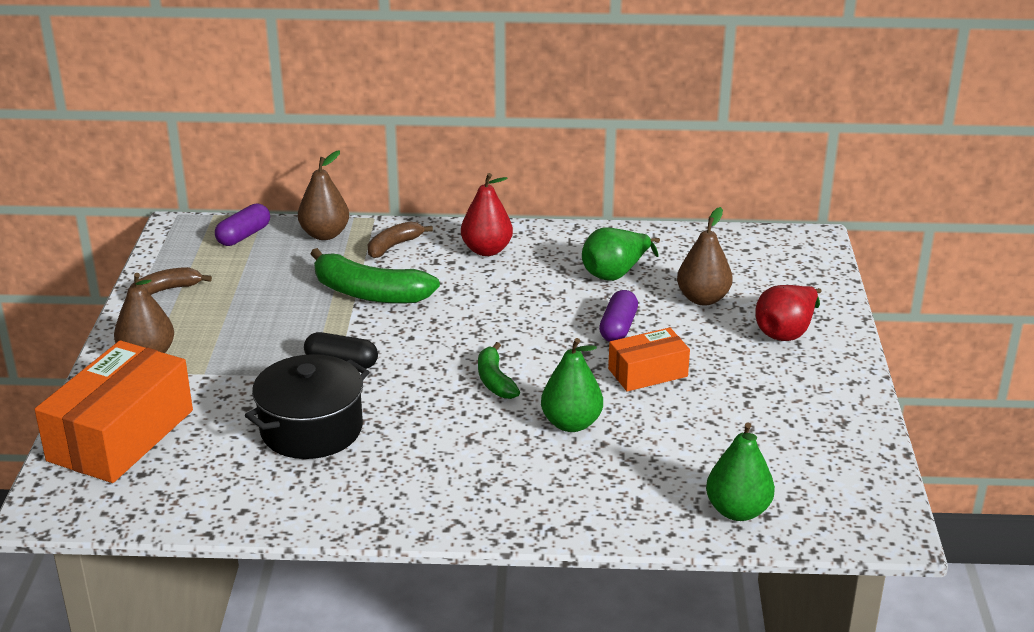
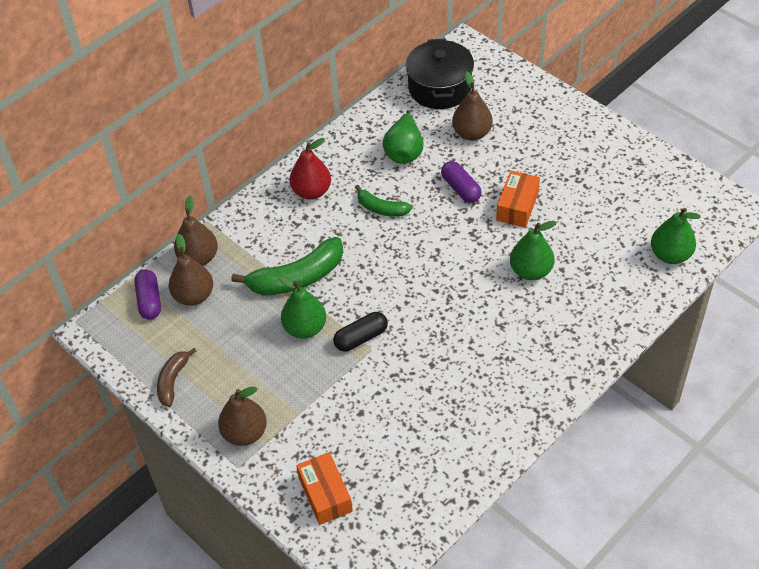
camera: 45 degrees left, 20 degrees up
(121, 435) = (325, 494): orange box -> orange box, size x0.55
(277, 253) = (194, 296): none -> brown pear
(311, 429) = (416, 393): black pot -> black pot (439, 88)
(313, 326) = (305, 328): none -> green pear
(394, 246) = (254, 232): brown banana -> none
(495, 380) = (455, 277): green banana -> green banana (381, 208)
(786, 332) = (540, 123): red pear -> none

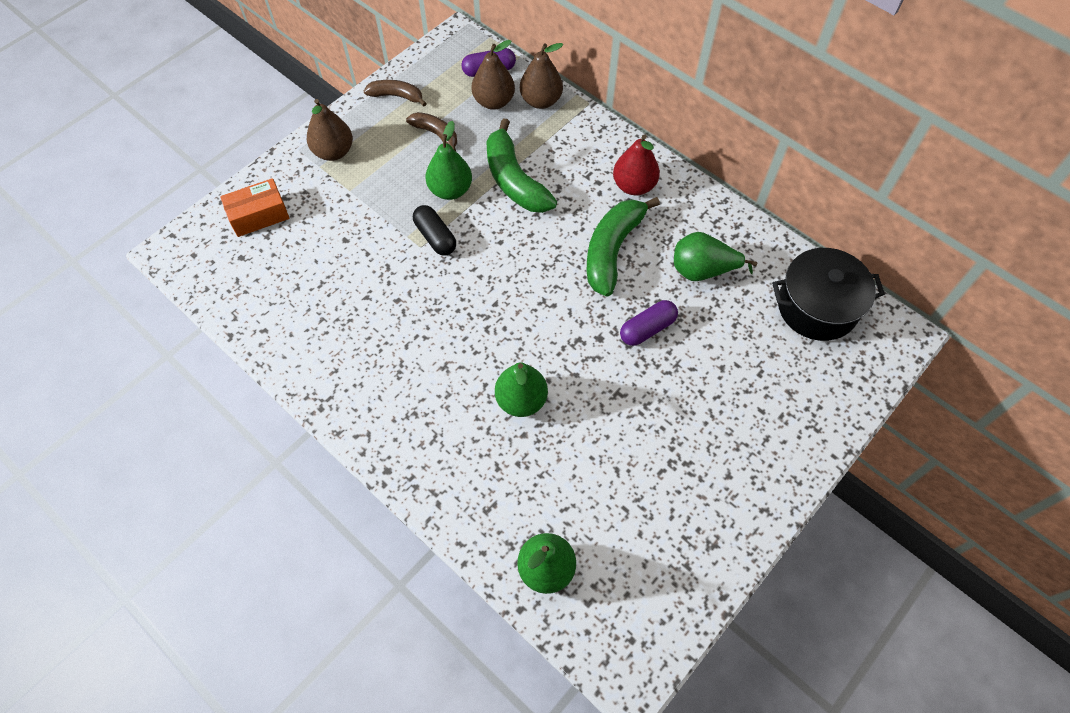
camera: 85 degrees right, 10 degrees up
(231, 343) = (436, 134): none -> brown banana
(381, 208) = (612, 250): green banana -> green banana, size x1.75
(472, 133) = (741, 342): brown pear -> none
(517, 206) = (622, 389): orange box -> none

